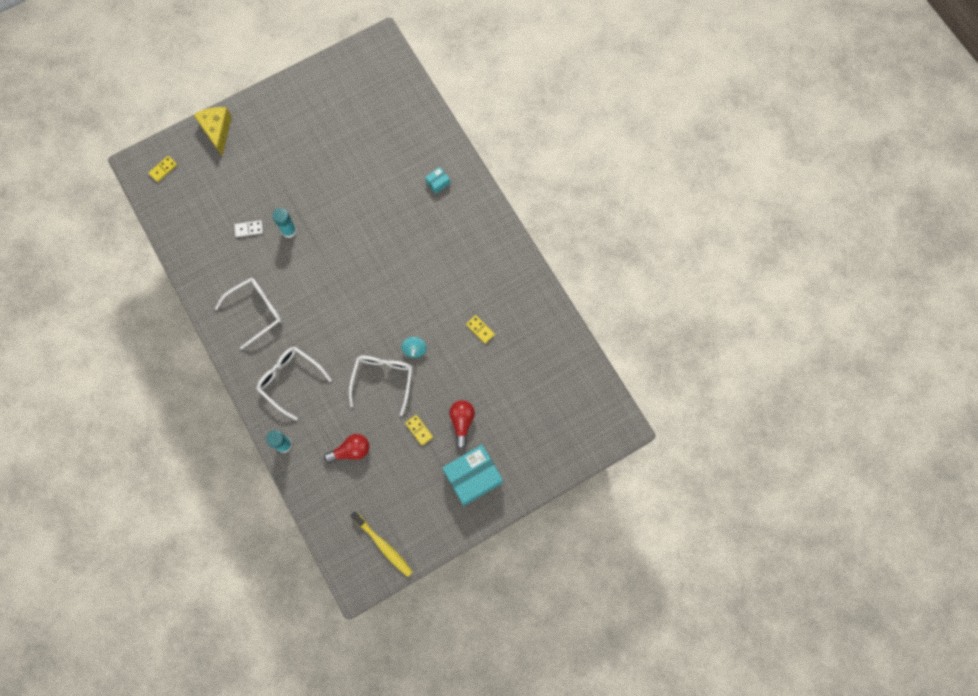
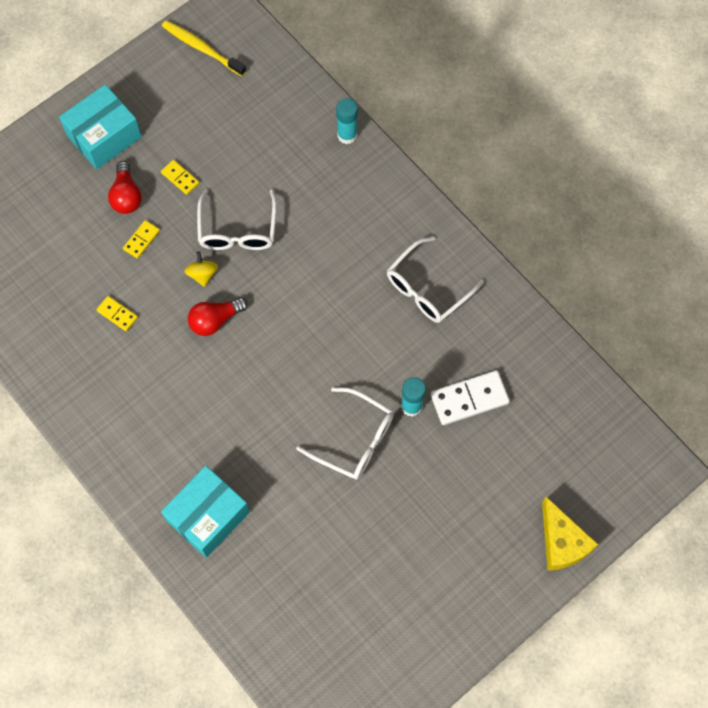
camera: 170 degrees right, 5 degrees down
(163, 169) = (622, 467): yellow domino -> yellow domino (141, 240)
(249, 229) = (469, 399): white domino -> white domino, size x1.83
(290, 380) = (359, 210): white glasses -> white glasses (354, 440)
(351, 450) = (261, 141): red light bulb -> red light bulb (215, 320)
(414, 349) = (202, 274): turquoise spinning top -> yellow spinning top
(438, 183) = (208, 516): turquoise box -> turquoise box, size x2.27

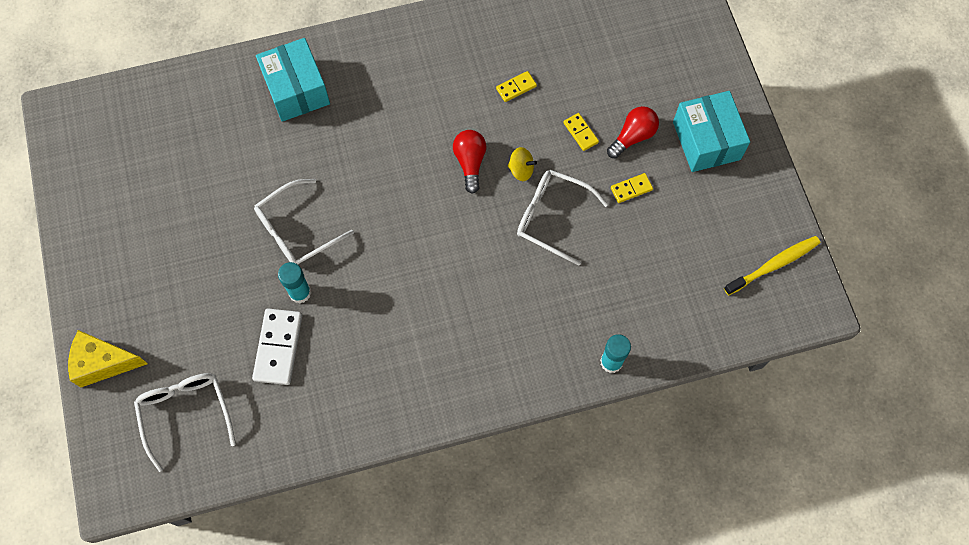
camera: 115 degrees right, 0 degrees up
(126, 196) = (633, 136): red light bulb -> red light bulb turned 120 degrees clockwise
(427, 288) = (407, 362): white glasses -> white glasses (186, 413)

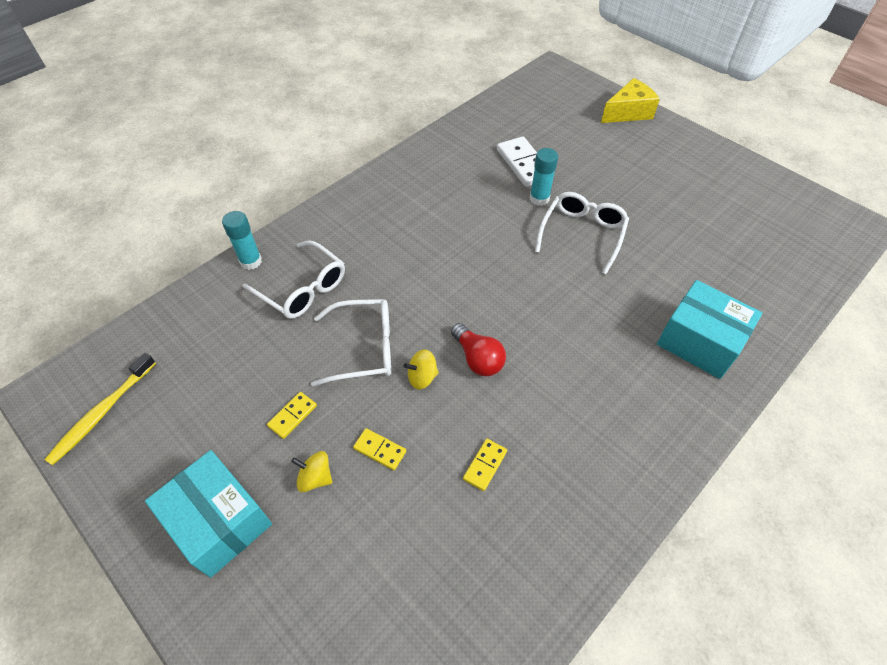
camera: 150 degrees right, 15 degrees down
(186, 413) = (549, 112): white glasses -> white glasses (303, 289)
(633, 136) = (315, 477): red light bulb -> yellow spinning top

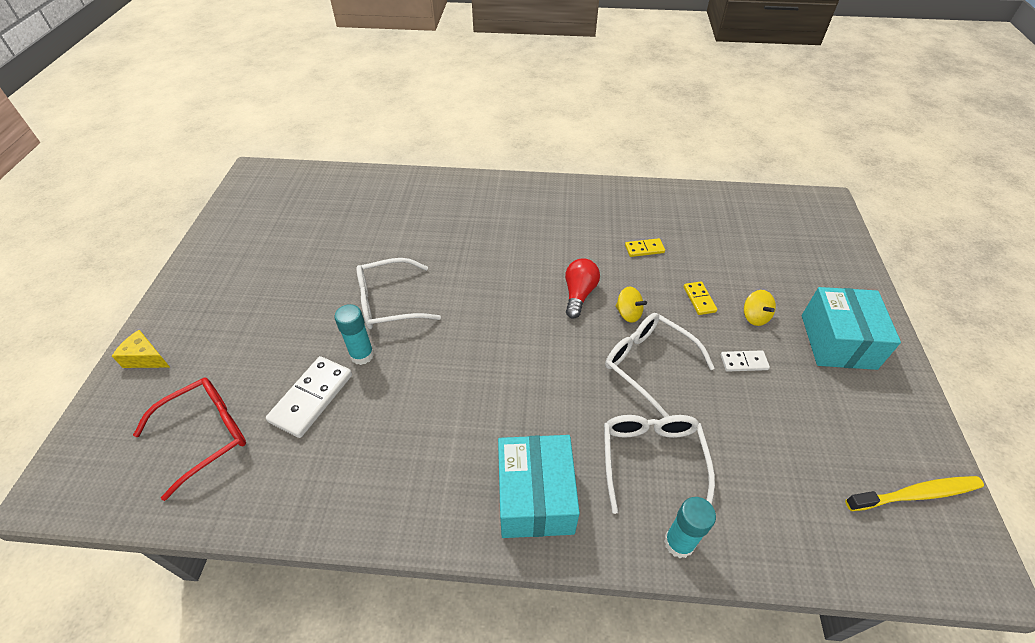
camera: 130 degrees left, 5 degrees down
(292, 416) = (744, 362): yellow domino -> white domino
(538, 119) = (206, 435): none -> red glasses
(628, 112) = (146, 358): yellow cheese -> yellow cheese, size x0.65
(699, 341) = (447, 203): turquoise box -> turquoise box (535, 496)

